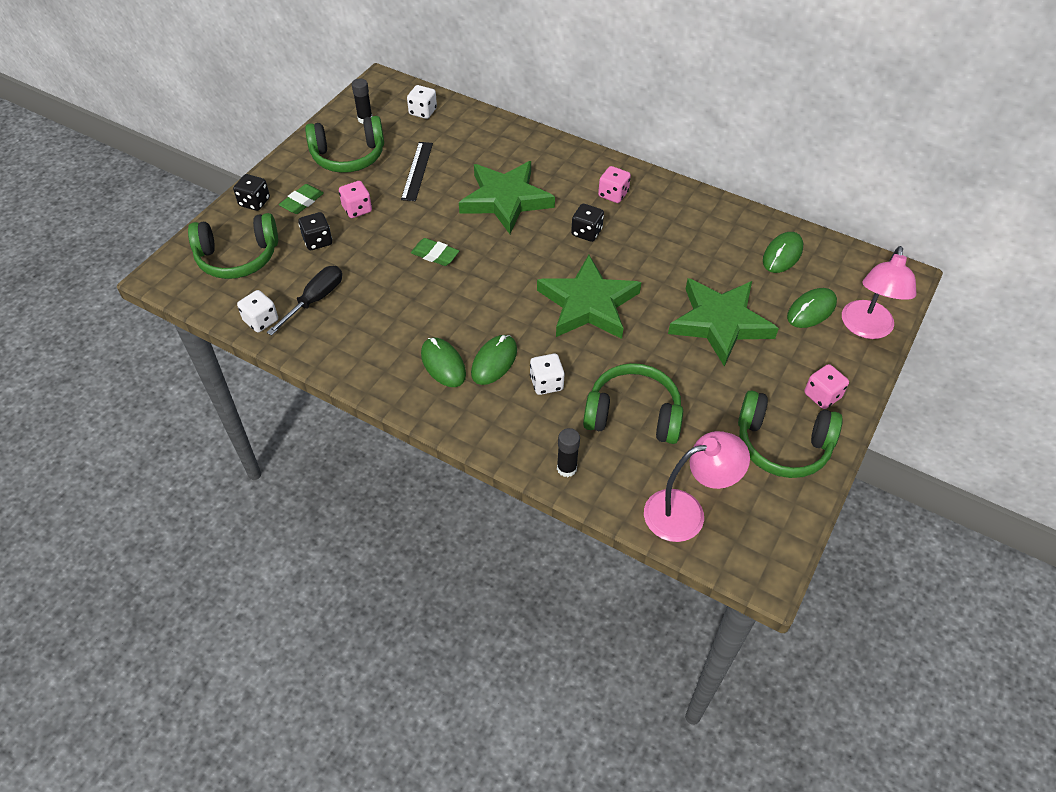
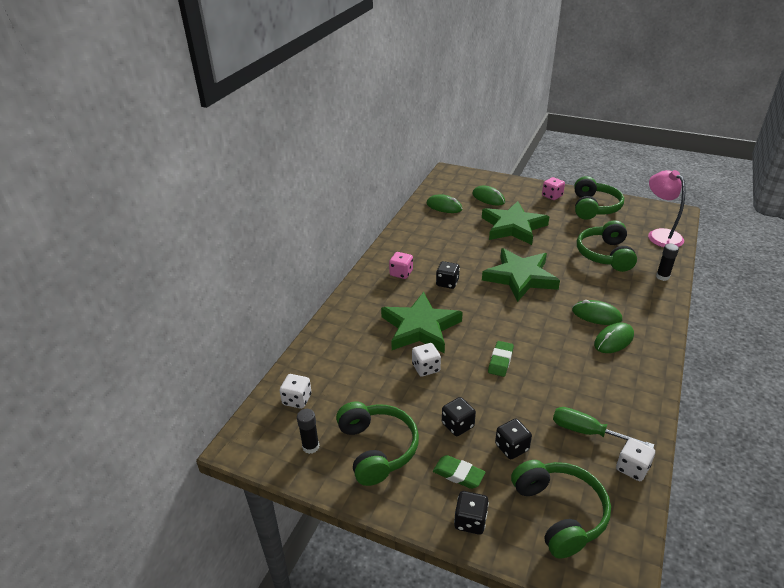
camera: 95 degrees left, 15 degrees down
(315, 300) = (587, 432): black screwdriver -> green screwdriver
(357, 209) = (457, 425): pink dice -> black dice
(417, 171) = (392, 389): black ruler -> none
(546, 383) = (601, 290): white dice -> white dice (426, 368)
(866, 328) = (495, 183): pink lamp -> none

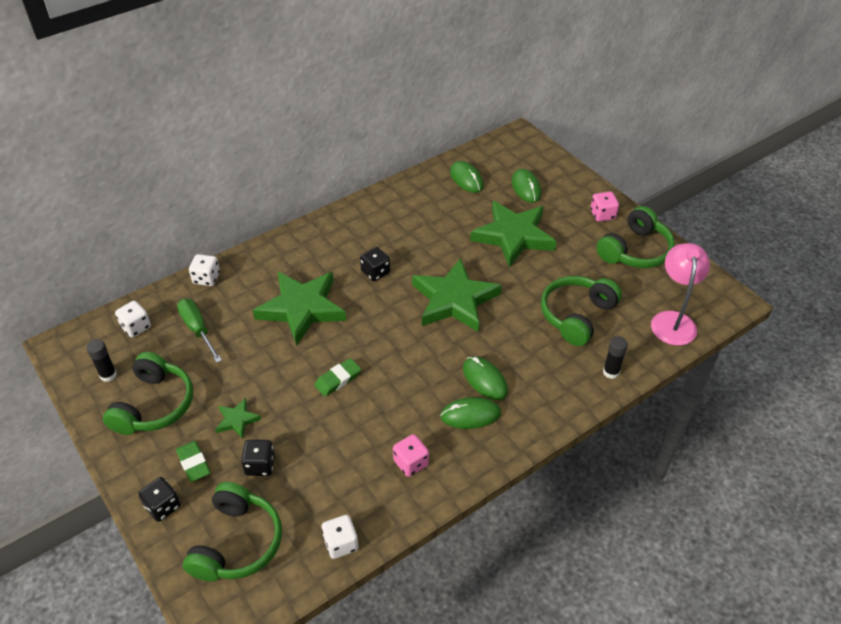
camera: 30 degrees right, 10 degrees up
(401, 273) = (343, 241): pink dice -> pink dice (411, 463)
(426, 368) = (265, 352): white dice -> white dice (206, 278)
(457, 425) = (237, 420): black dice -> green star
(587, 432) = (339, 489): green screwdriver -> green screwdriver (197, 329)

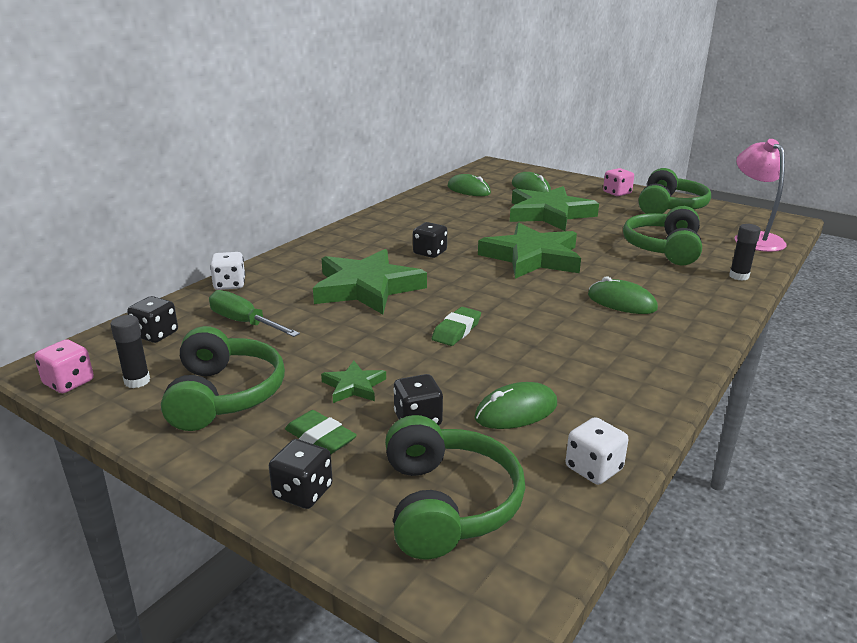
camera: 20 degrees left, 20 degrees down
(136, 327) = (156, 334): white dice -> black dice
(411, 463) = (608, 378): pink dice -> pink dice (69, 382)
(470, 415) = (634, 329): green mouse -> green mouse (516, 411)

